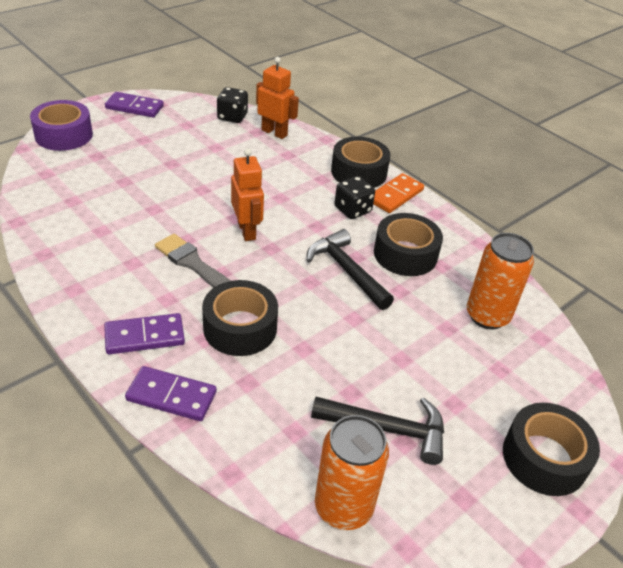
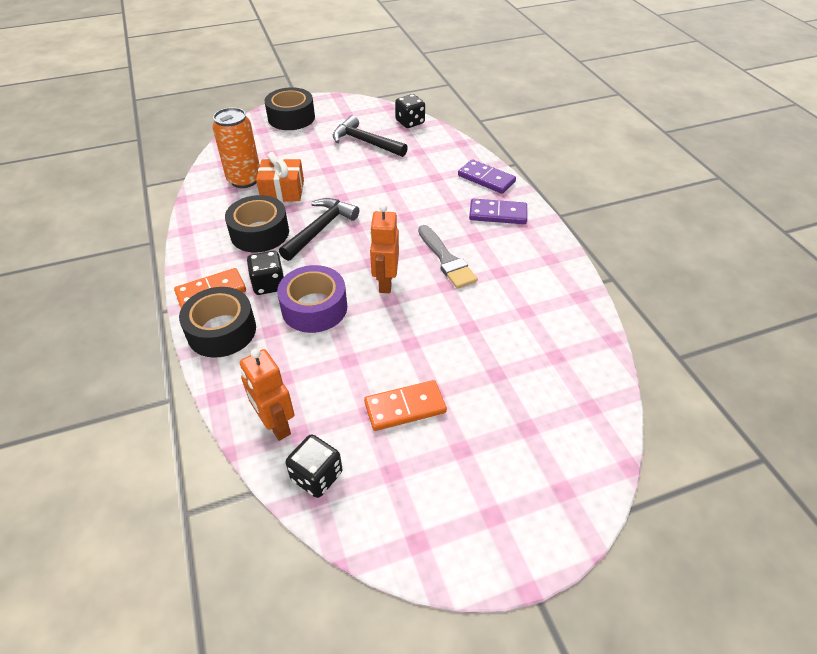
camera: 155 degrees left, 5 degrees up
(64, 135) = (574, 484): purple tape -> purple tape (314, 308)
(134, 107) = (462, 539): purple domino -> none
(190, 152) = (405, 407): none -> orange domino
(240, 328) = (427, 206): black tape -> none
(343, 507) = (410, 122): orange can -> black dice
(347, 271) = (320, 229): black hammer -> black hammer turned 135 degrees counterclockwise
(429, 310) = (282, 191): none -> orange gift

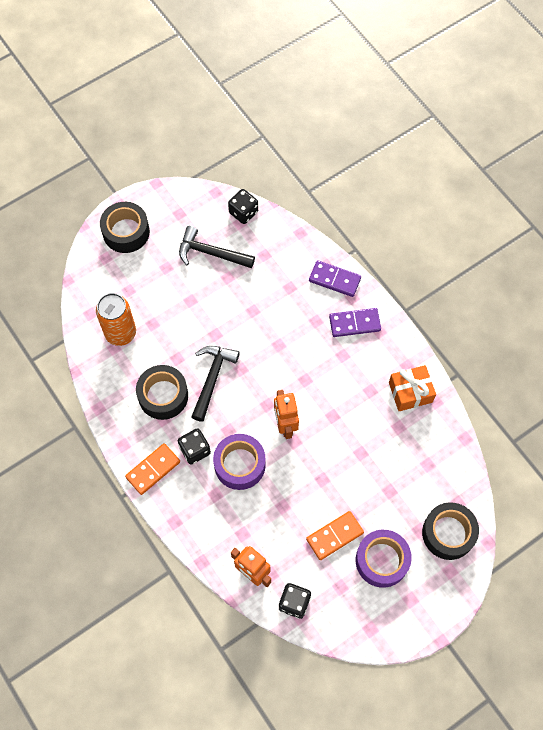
camera: 15 degrees left, 20 degrees up
(222, 331) = (179, 504): black tape -> black tape (448, 533)
(282, 191) = (161, 339): orange gift -> orange gift (410, 392)
(446, 260) = (326, 388): grey brush -> none
(462, 452) = (382, 560): none -> purple tape

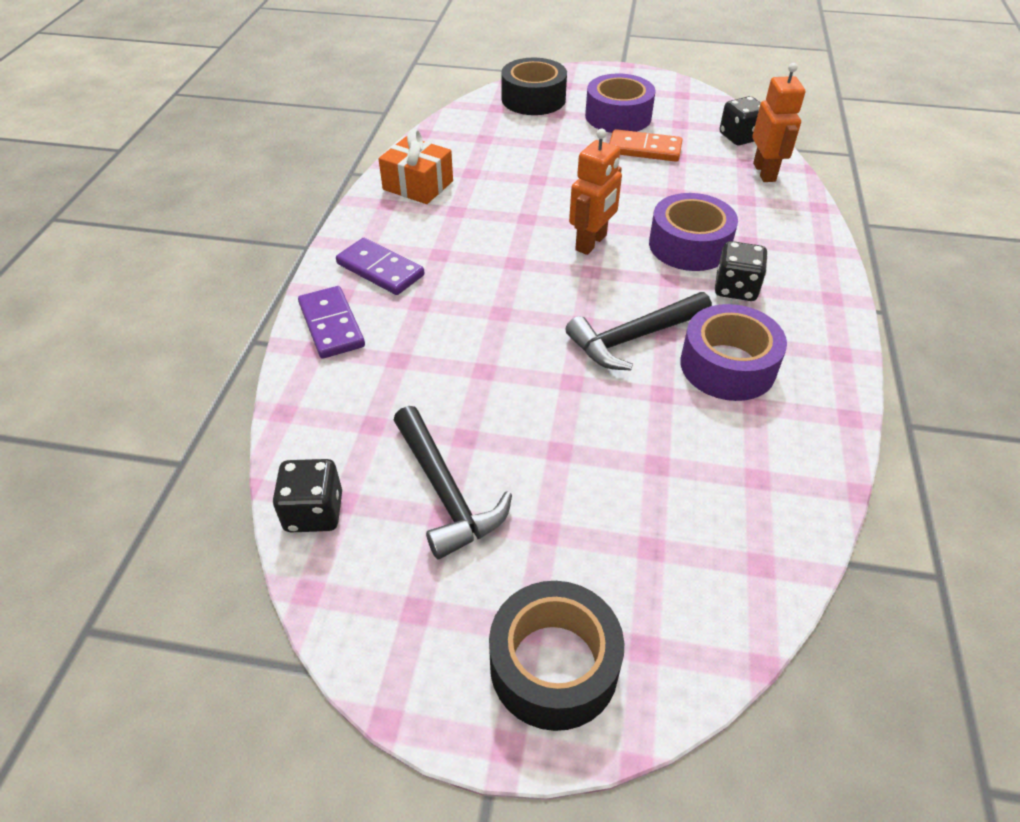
camera: 135 degrees left, 20 degrees down
(120, 333) = (726, 490): orange can -> none
(153, 469) = (814, 305): orange domino -> none
(163, 396) = (727, 366): black tape -> purple tape

